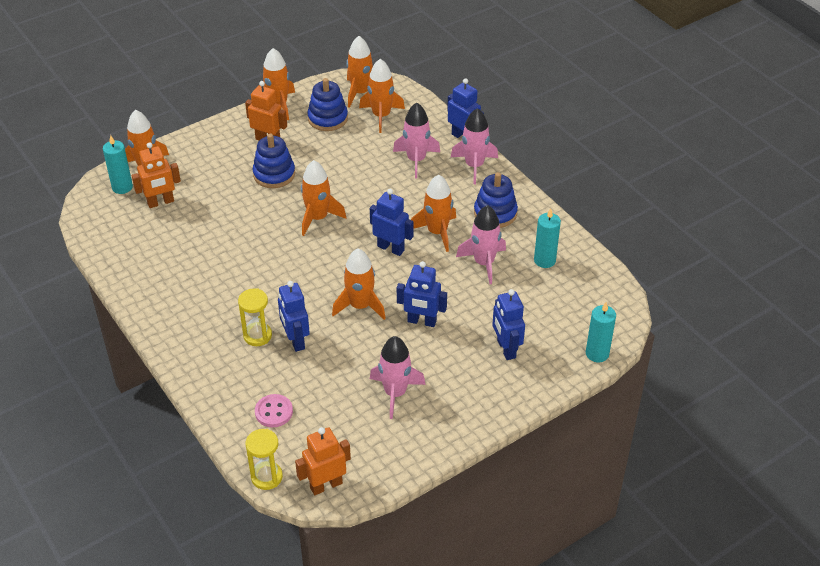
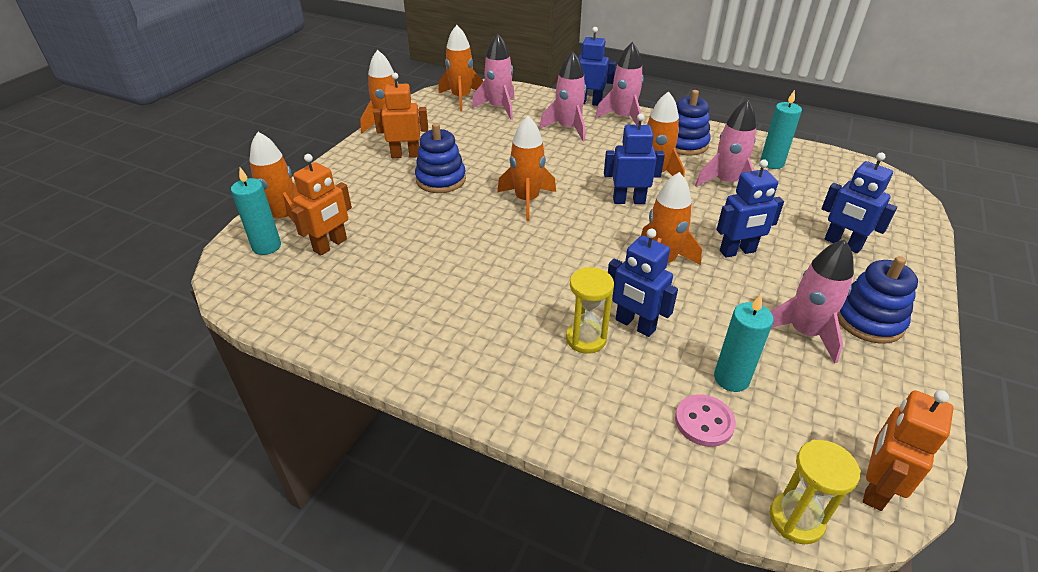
camera: 30 degrees left, 5 degrees down
(327, 118) = (450, 123): blue stacking toy -> blue stacking toy (868, 320)
(381, 116) = (499, 108): orange rocket -> pink rocket
(597, 353) = (916, 216): turquoise candle -> turquoise candle (731, 378)

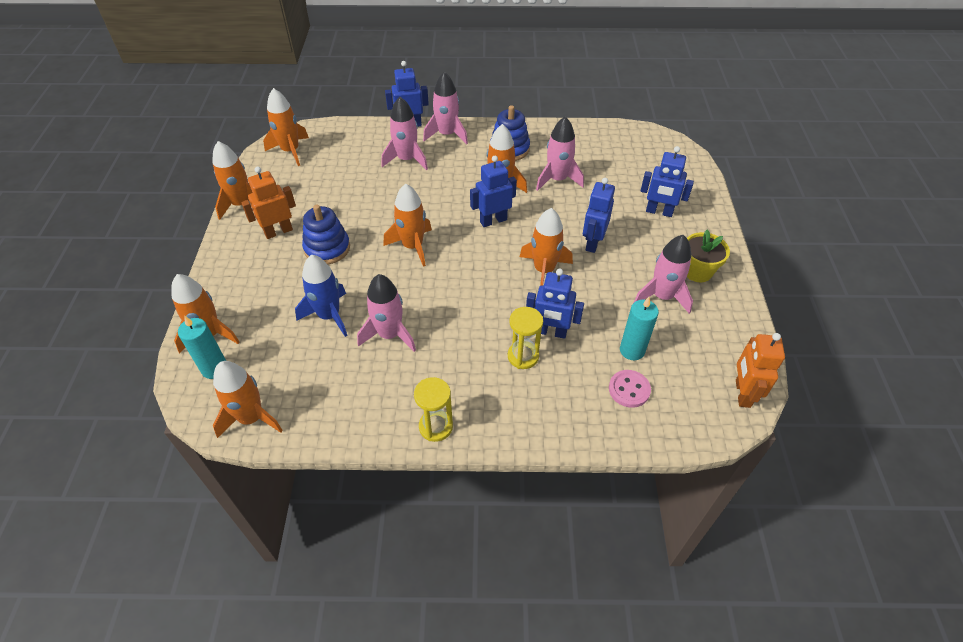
camera: 25 degrees left, 10 degrees up
(265, 299) = (251, 418): none -> orange rocket
(330, 245) = (272, 347): orange robot -> none
(402, 235) = (329, 316): none -> blue rocket
(499, 108) = (333, 153): pink rocket -> pink rocket (389, 334)
(737, 251) = (592, 242): blue robot -> blue robot turned 150 degrees clockwise
(771, 163) = (582, 149): turquoise candle -> none
(796, 519) = (708, 433): yellow hourglass -> yellow hourglass (436, 426)
(868, 320) = (697, 271): blue stacking toy -> yellow flower pot

